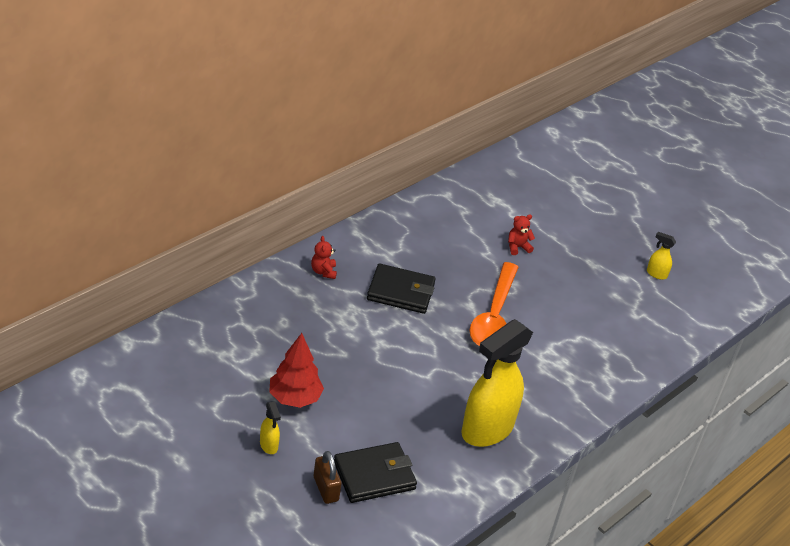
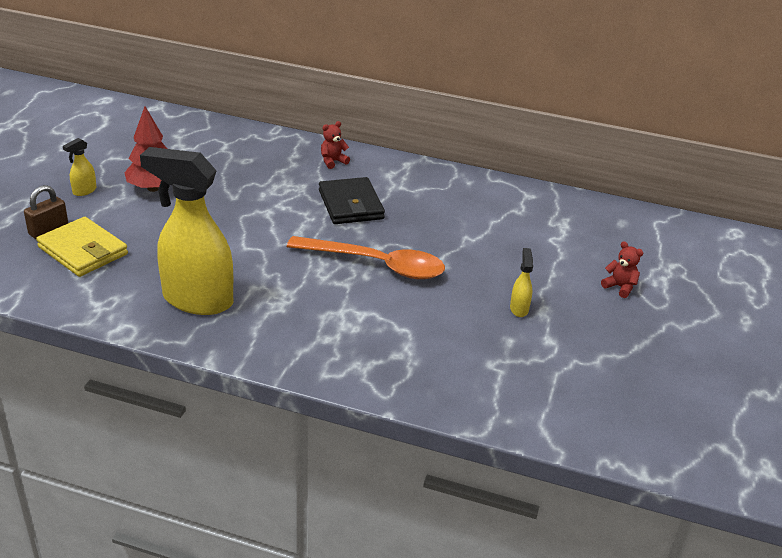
camera: 65 degrees right, 5 degrees down
(374, 475) = (83, 251): black wallet -> yellow wallet
(494, 316) = (376, 265): orange spoon -> orange spoon turned 150 degrees counterclockwise
(517, 247) = (504, 254): red teddy bear -> red teddy bear (619, 287)
(656, 274) = (589, 365): yellow spray bottle -> yellow spray bottle (519, 309)

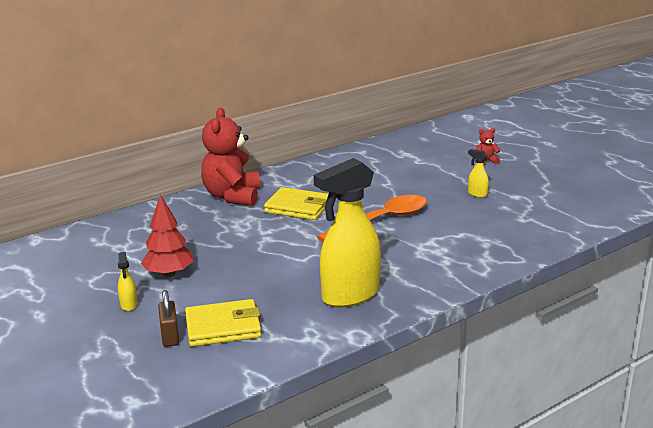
camera: 50 degrees left, 10 degrees down
(333, 161) = (232, 196): red teddy bear -> red teddy bear, size x2.43
(351, 205) = (298, 207): black wallet -> yellow wallet

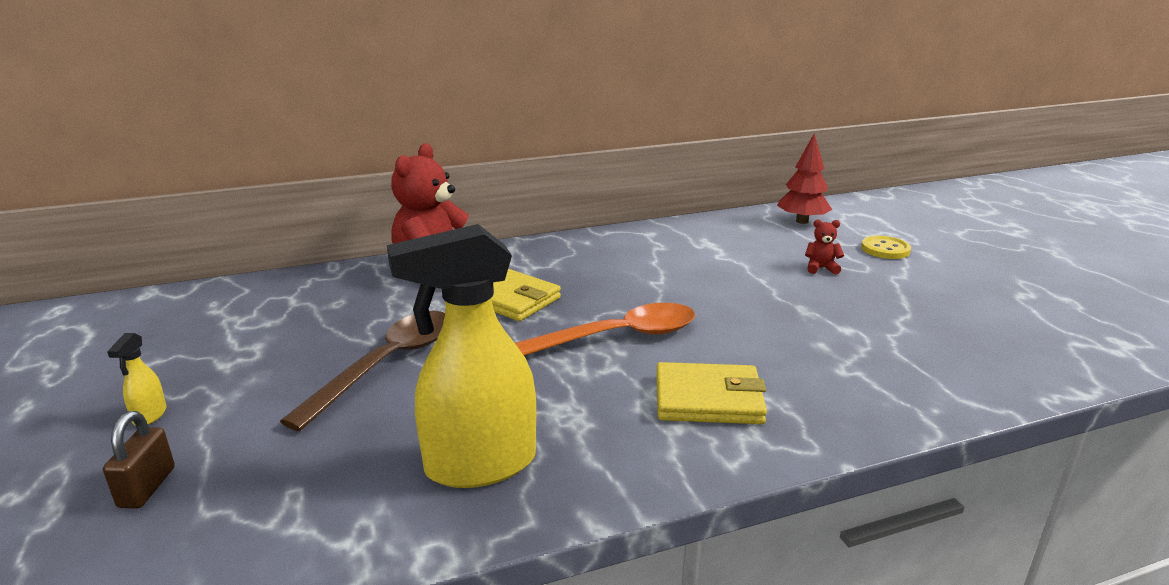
camera: 15 degrees right, 0 degrees up
(169, 274) = (253, 373): red tree -> red tree (802, 221)
(223, 327) = (238, 487): yellow wallet -> yellow wallet (708, 399)
(251, 256) = (387, 365): none -> brown spoon
(477, 194) = (785, 317): yellow spray bottle -> none
(521, 143) = (885, 249): none -> yellow button

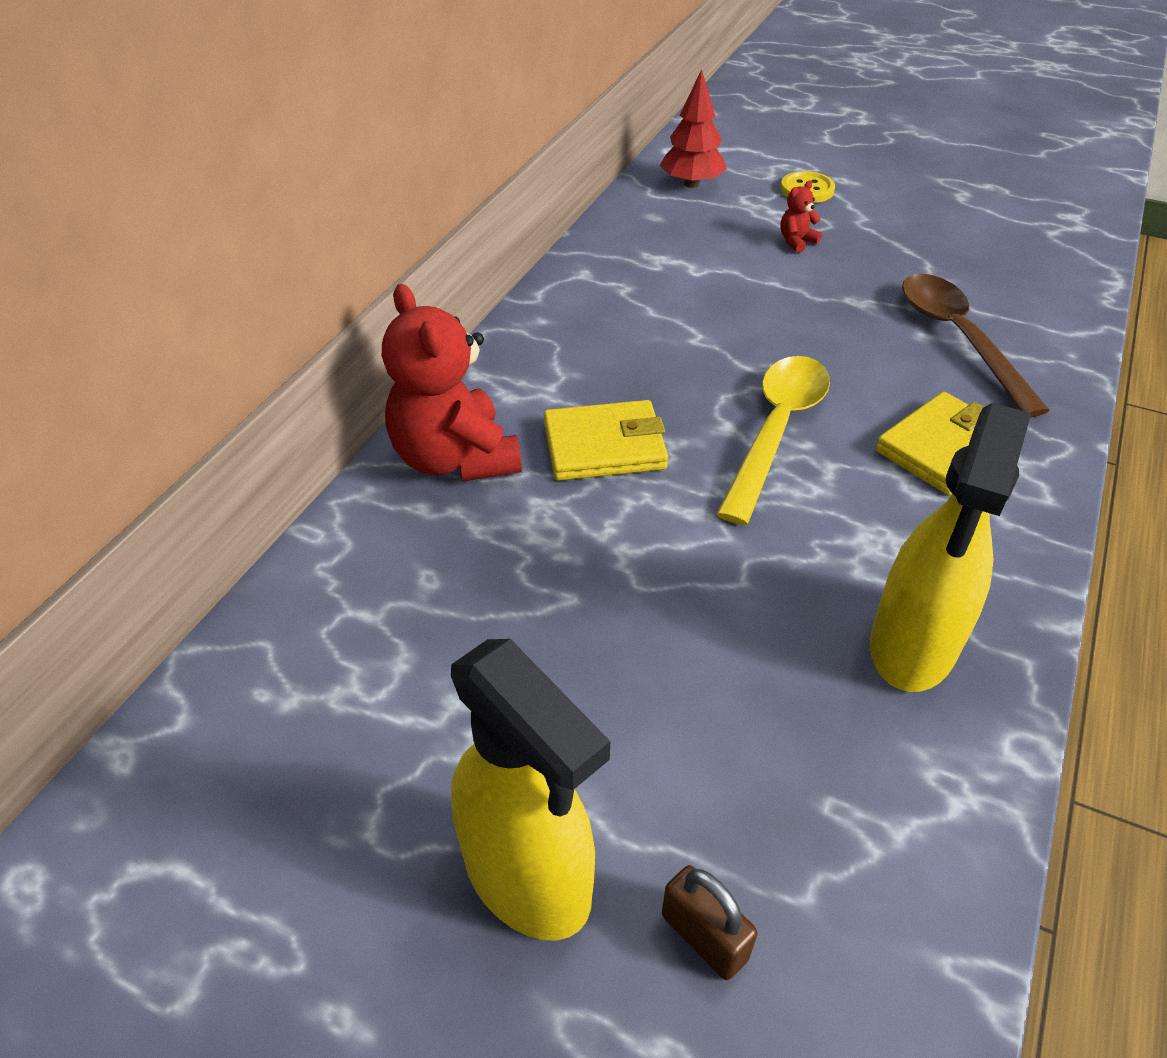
camera: 45 degrees left, 20 degrees up
(149, 416) = (528, 878): yellow spray bottle -> yellow spray bottle, size x2.49
(387, 365) = (643, 613): brown spoon -> brown spoon (959, 339)
(615, 338) = (776, 431): orange spoon -> yellow spoon

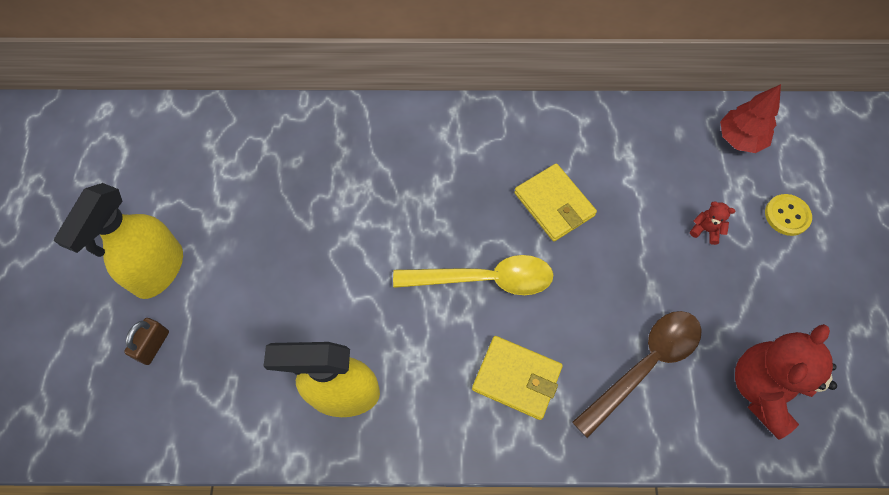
camera: 65 degrees right, 20 degrees up
(455, 458) = (381, 133): red teddy bear -> red teddy bear (763, 389)
(604, 446) = (425, 196): yellow wallet -> yellow wallet (554, 204)

